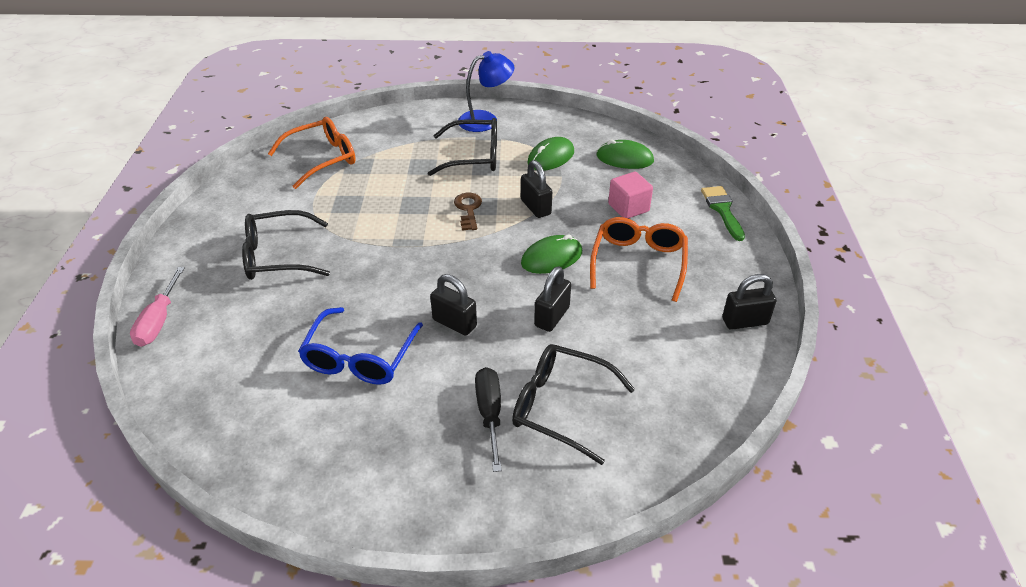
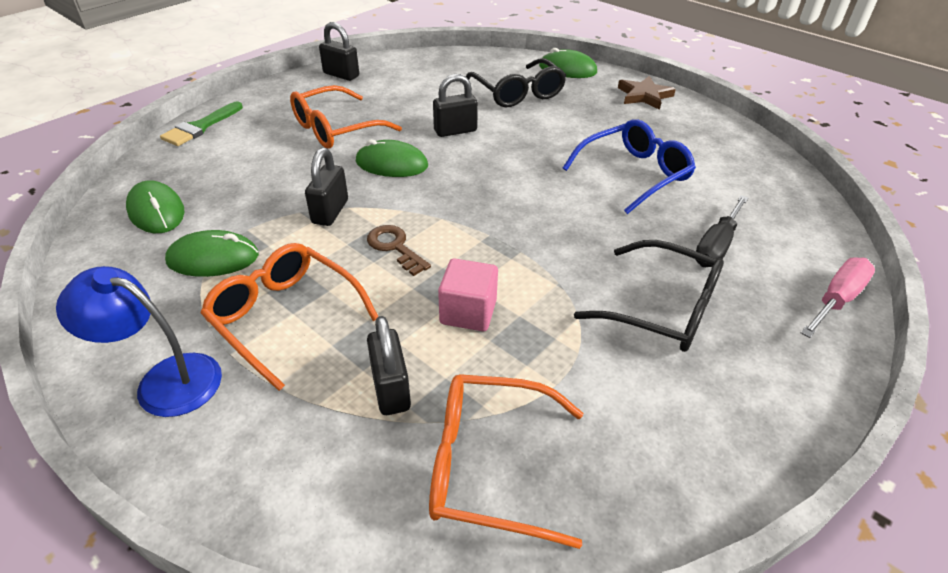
camera: 140 degrees left, 0 degrees up
(425, 499) = (644, 96): none -> brown star
(454, 323) = (533, 160): black padlock -> black padlock (390, 389)
(468, 209) = (395, 247): brown key -> brown key turned 105 degrees clockwise
(474, 156) = (285, 317): black glasses -> orange glasses
(490, 414) = (567, 108): black screwdriver -> black screwdriver (716, 246)
(557, 497) = (567, 69): none -> green mouse
(628, 208) = (258, 166): pink cube -> pink cube (468, 312)

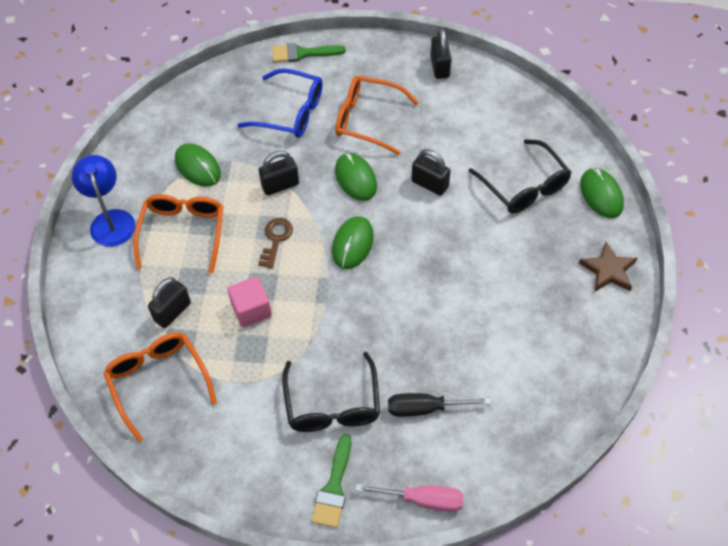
camera: 55 degrees right, 15 degrees up
(156, 211) = (211, 109): green mouse -> green mouse (352, 244)
(518, 93) = (524, 186): black glasses -> black glasses turned 60 degrees counterclockwise
(634, 174) = (473, 320): blue glasses -> blue glasses (290, 112)
(784, 363) = (333, 487): none -> green brush

